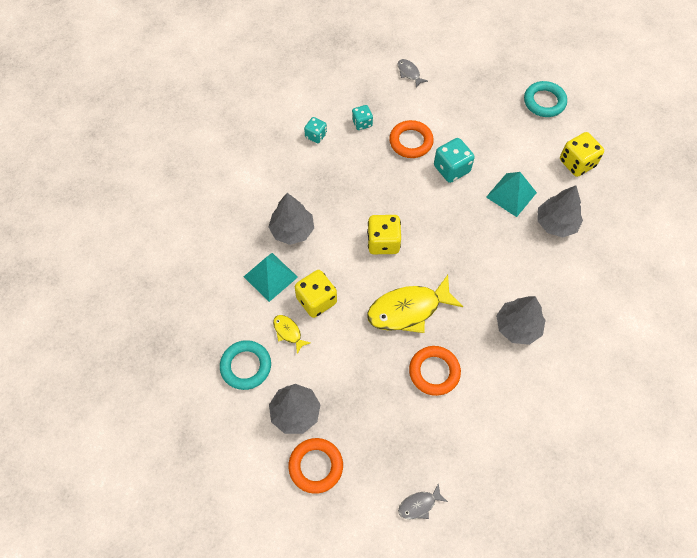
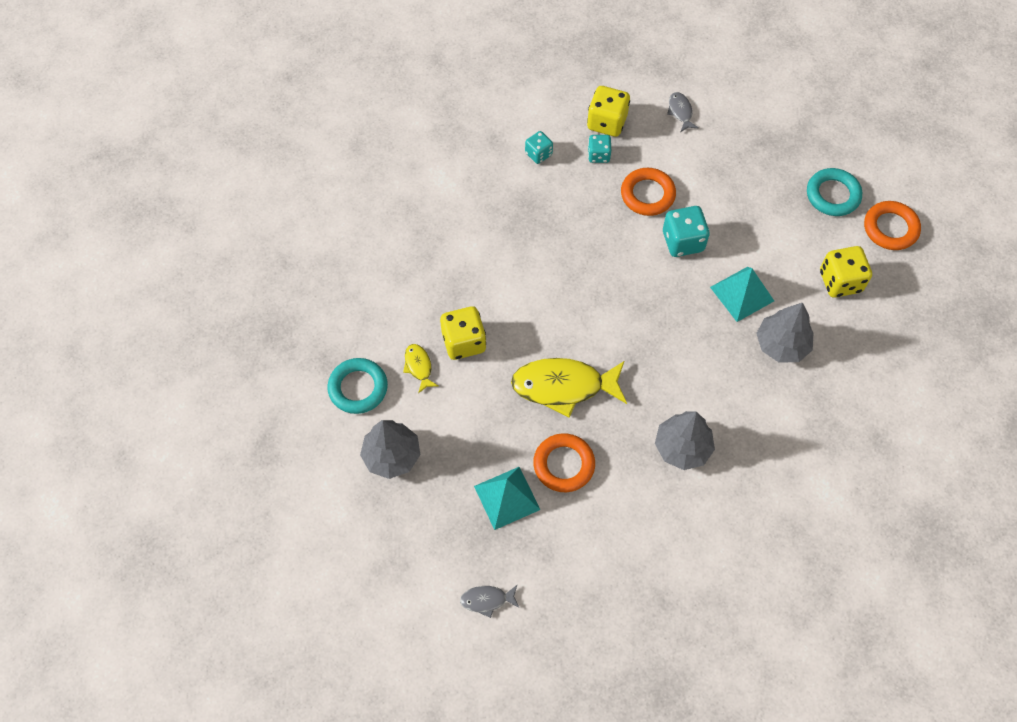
camera: 20 degrees right, 0 degrees up
(270, 276) = (423, 299): turquoise pyramid -> turquoise pyramid (506, 497)
(292, 230) = (468, 255): grey tree -> none
(316, 466) = (391, 520): orange ring -> orange ring (890, 228)
(383, 242) = (566, 301): yellow dice -> yellow dice (607, 122)

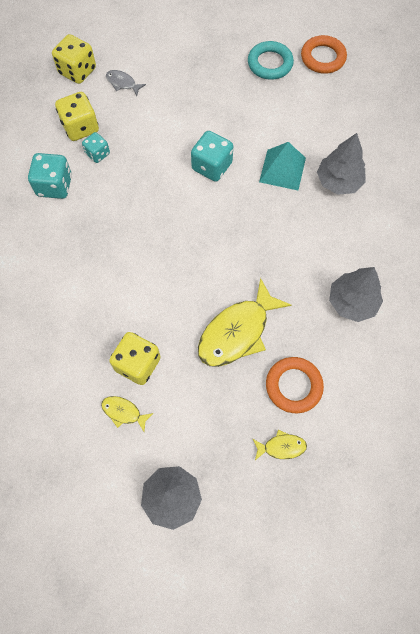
camera: 45 degrees left, 5 degrees up
(358, 388) = (95, 471): turquoise ring -> none
(487, 600) = (345, 534): grey fish -> none
(506, 497) = (281, 447): turquoise pyramid -> yellow fish
(538, 154) = (54, 186): turquoise dice -> turquoise dice, size x1.64
(647, 194) = (157, 154): orange ring -> none
(840, 281) = (329, 113): yellow dice -> yellow dice (77, 71)

